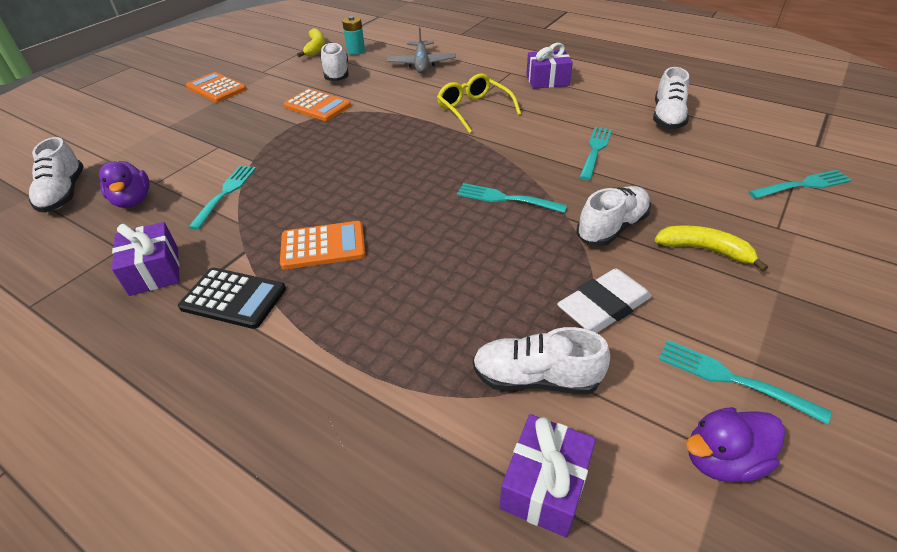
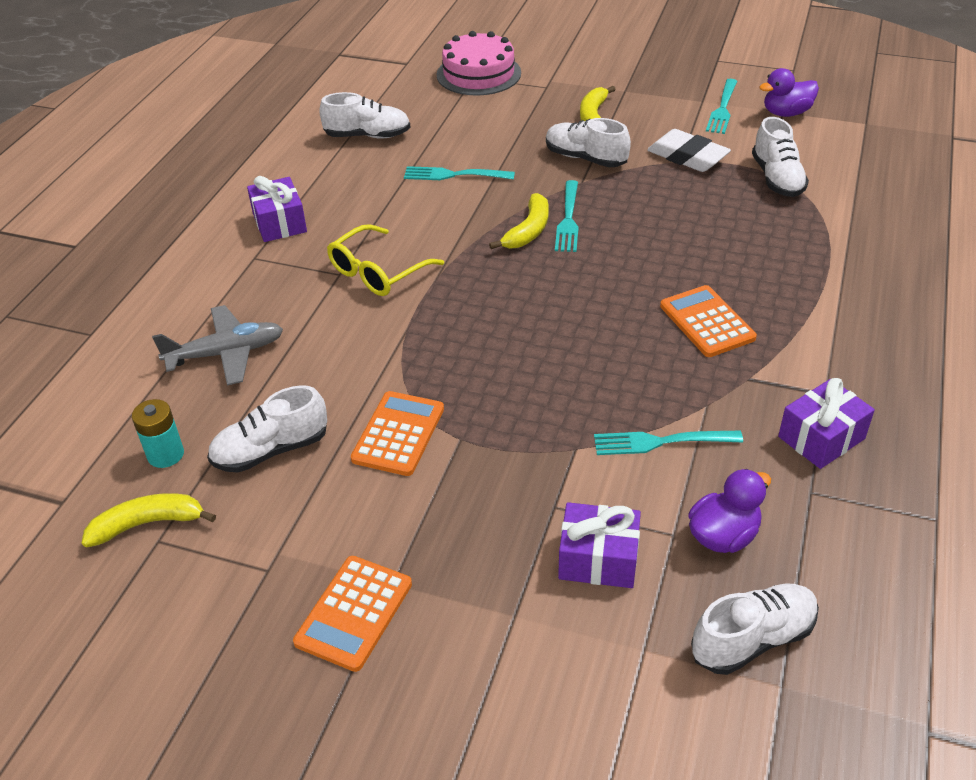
camera: 105 degrees left, 0 degrees up
(233, 298) = (814, 358): black calculator -> none
(497, 176) = (528, 231): none -> yellow banana
(544, 485) = (852, 167): purple gift -> purple gift (598, 559)
(722, 459) = (786, 113): purple duck -> purple duck turned 105 degrees clockwise
(802, 185) = (478, 74): turquoise fork -> pink cake

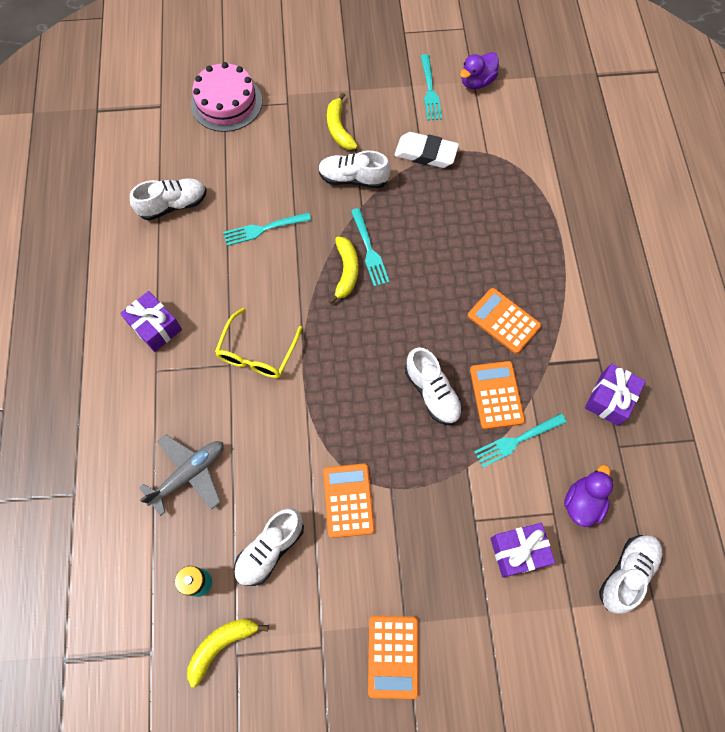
camera: 25 degrees left, 25 degrees up
(657, 389) = (496, 395): none -> orange calculator
(777, 178) = (496, 158): white shoe -> white shoe (432, 392)

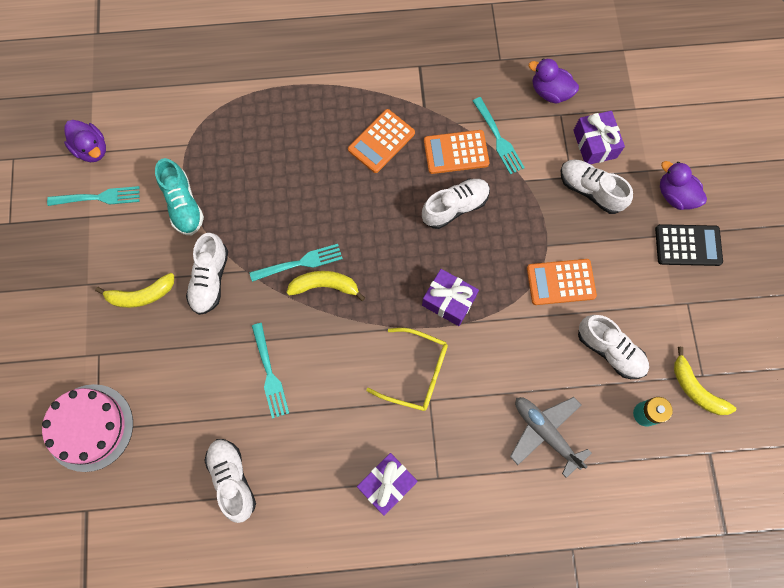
camera: 90 degrees left, 5 degrees up
(393, 656) = (688, 245): orange calculator -> black calculator
(425, 153) = (183, 204): white eraser -> turquoise shoe
(457, 647) = (675, 195): none -> purple duck
(609, 399) = (457, 61): purple gift -> purple gift (448, 301)
(626, 573) = (605, 66): white shoe -> white shoe (590, 190)

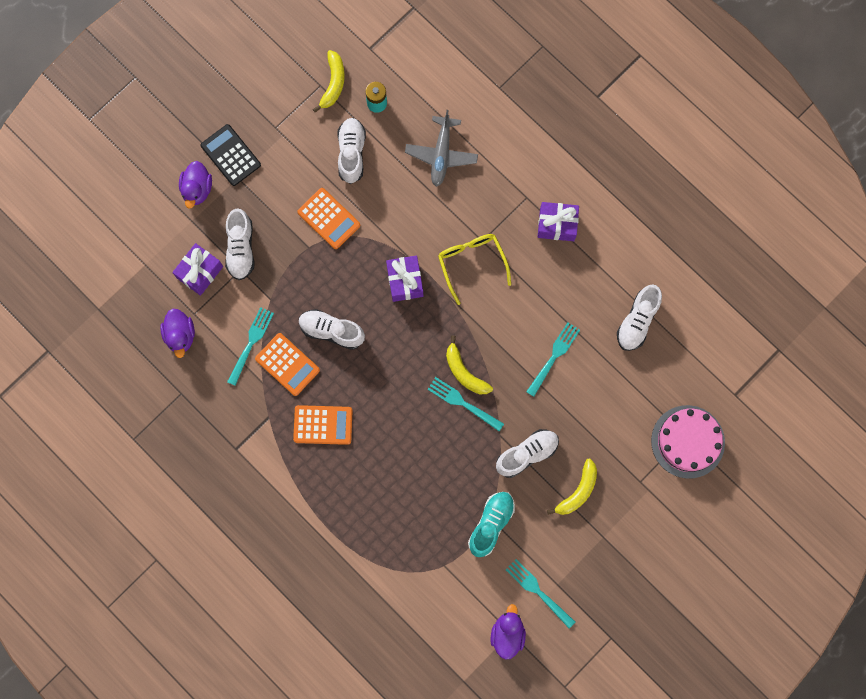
camera: 130 degrees left, 5 degrees up
(141, 295) = (578, 491): yellow banana -> yellow banana turned 90 degrees clockwise

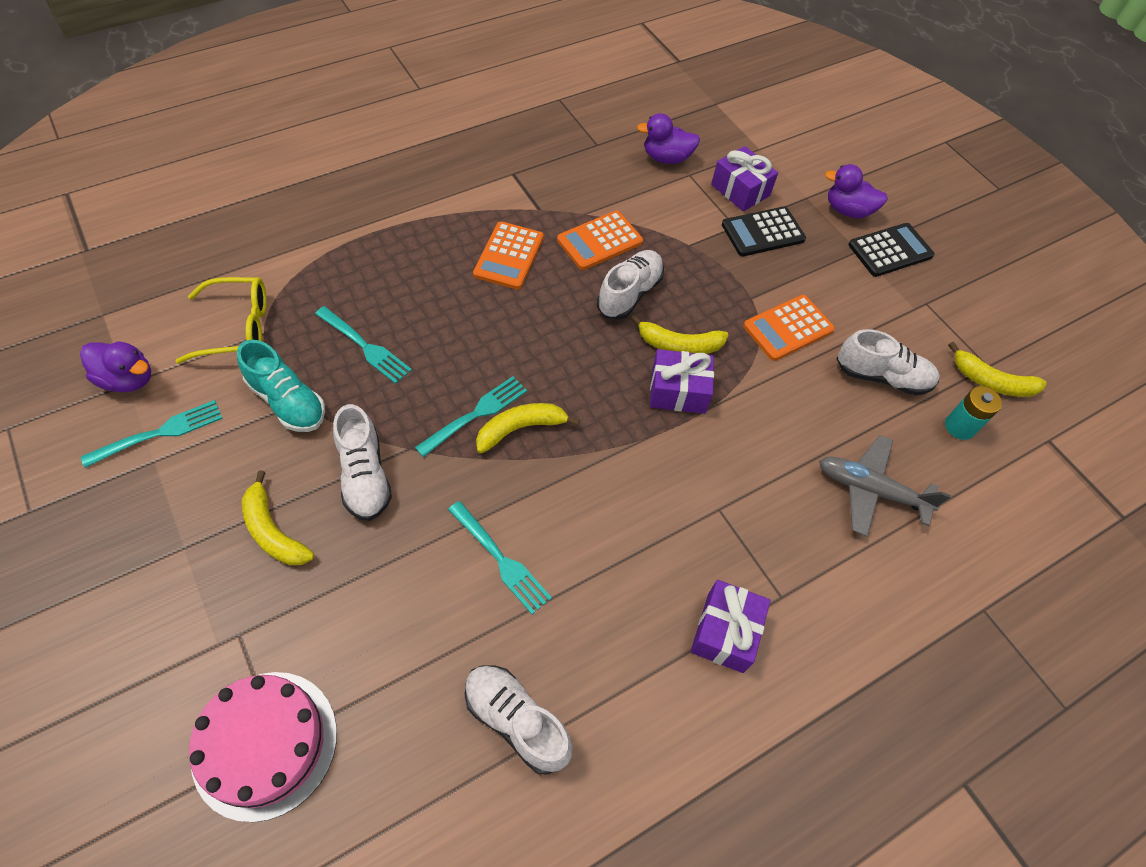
camera: 100 degrees right, 20 degrees down
(241, 248) = (763, 232): white shoe -> black calculator
(251, 344) = (637, 214): turquoise fork -> turquoise fork (364, 346)
(366, 288) = (679, 345): none -> yellow banana
(472, 263) = (685, 484): yellow glasses -> yellow glasses (237, 327)

